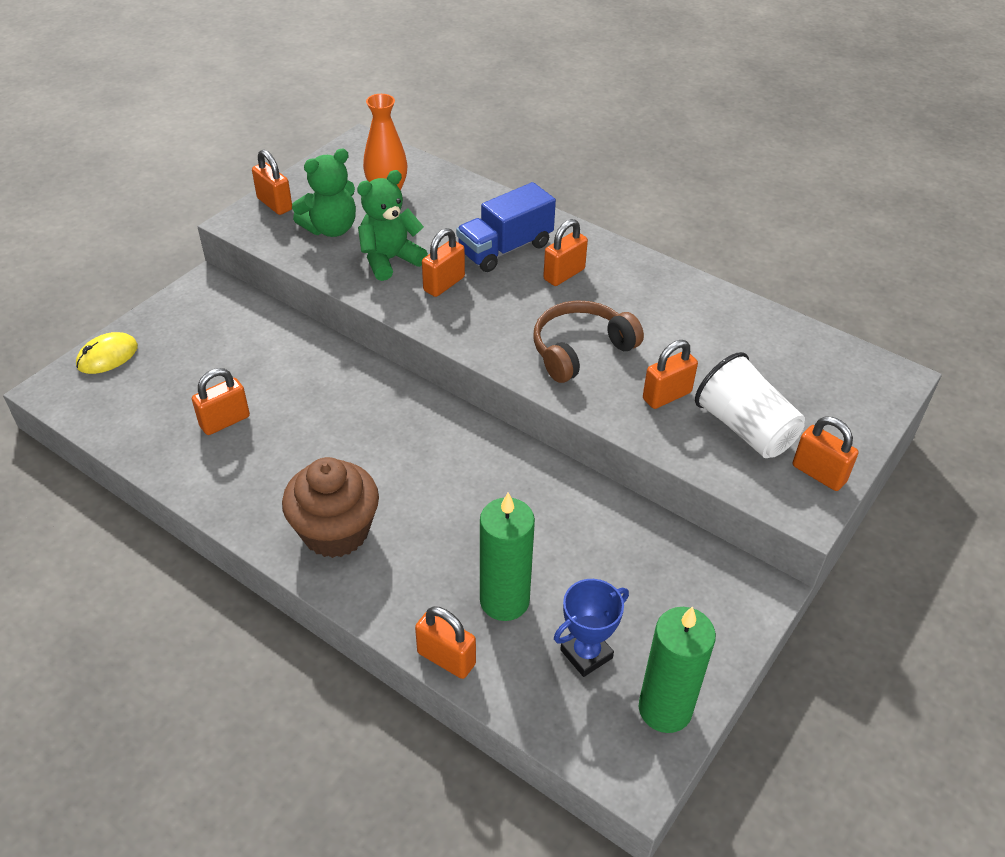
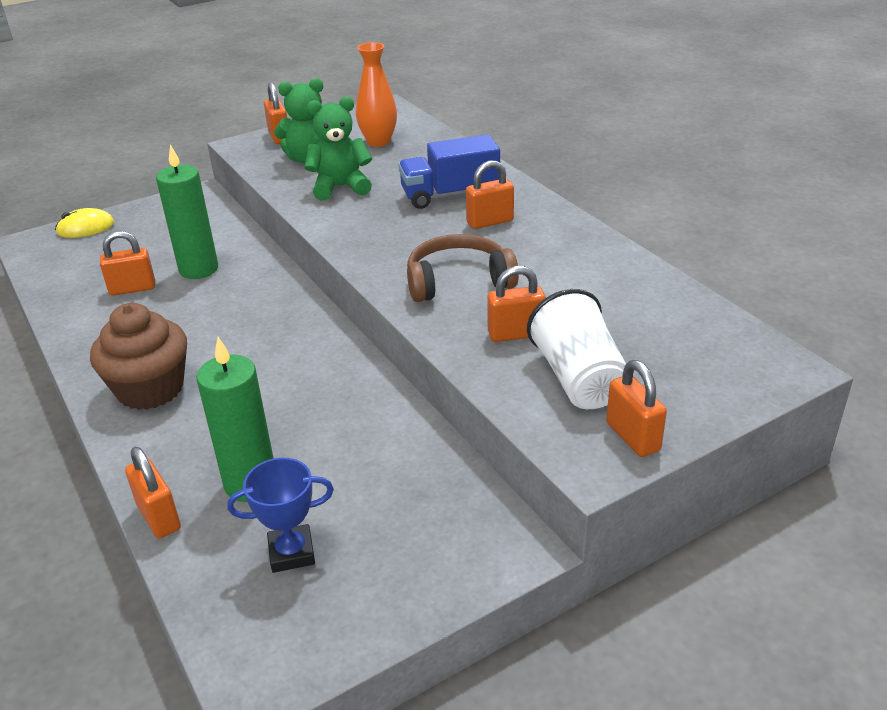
camera: 25 degrees right, 10 degrees down
(444, 284) = (372, 211): orange padlock -> none
(665, 709) = (332, 629): green candle -> green candle (198, 269)

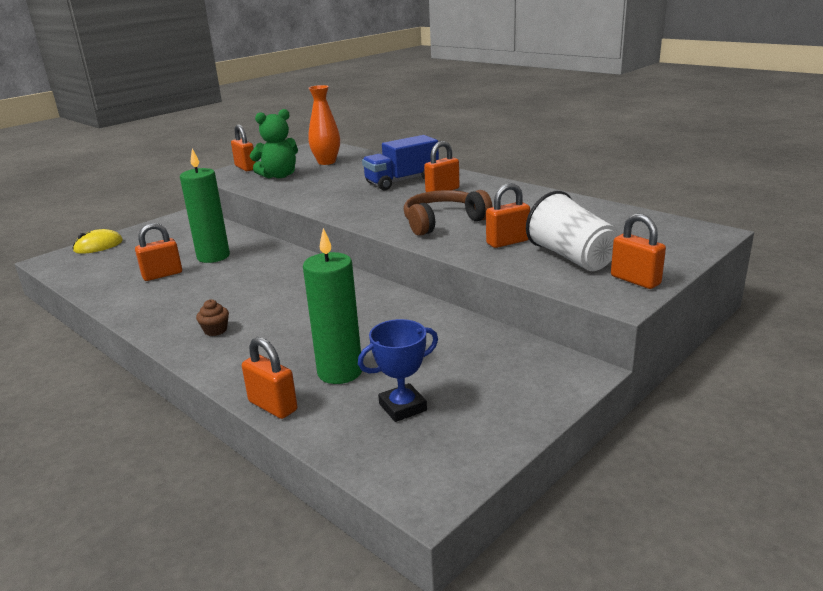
camera: 15 degrees left, 10 degrees down
(150, 389) = (215, 330): brown cupcake -> brown cupcake, size x0.40
(340, 187) = (314, 187): green teddy bear -> none

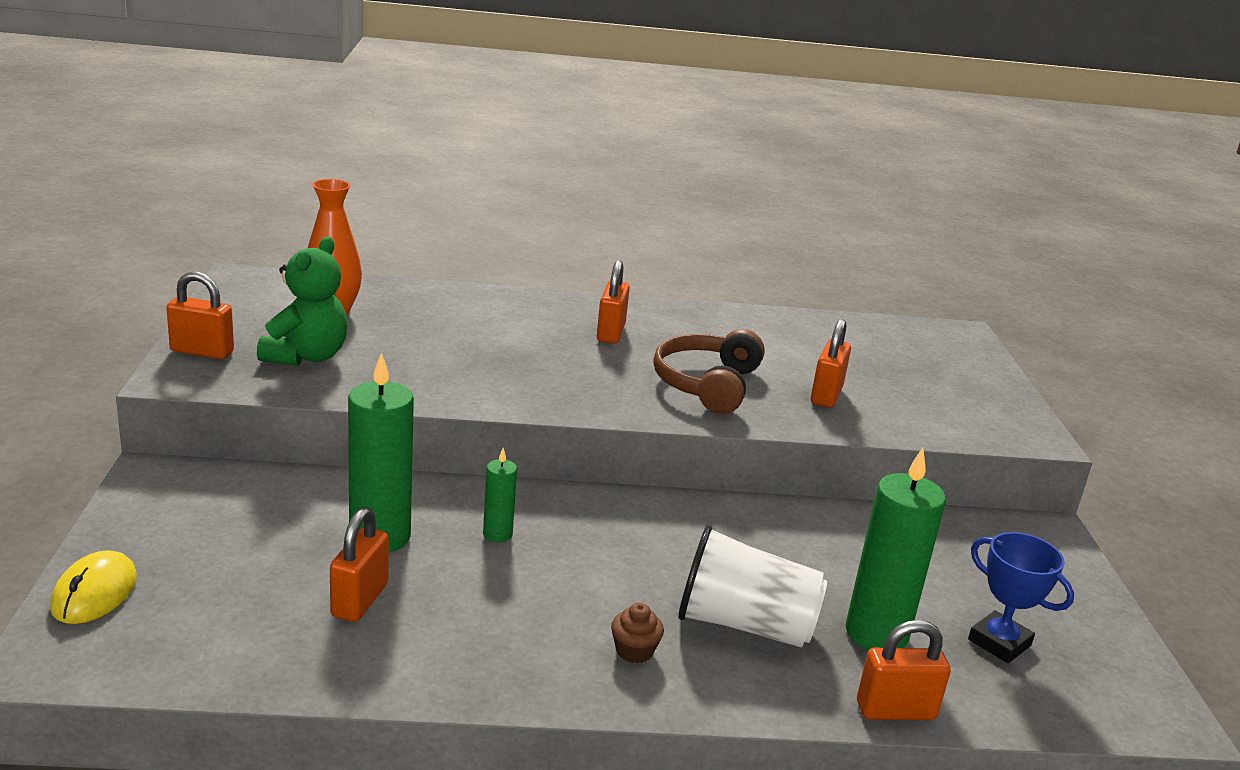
camera: 50 degrees left, 0 degrees up
(257, 269) = (497, 534): none -> green candle
(402, 181) = (526, 328): blue truck -> none
(402, 407) = (999, 642): blue trophy -> blue trophy turned 60 degrees counterclockwise
(572, 257) = (916, 398): white cup -> white cup (744, 625)
(635, 280) = (1009, 410): orange padlock -> none

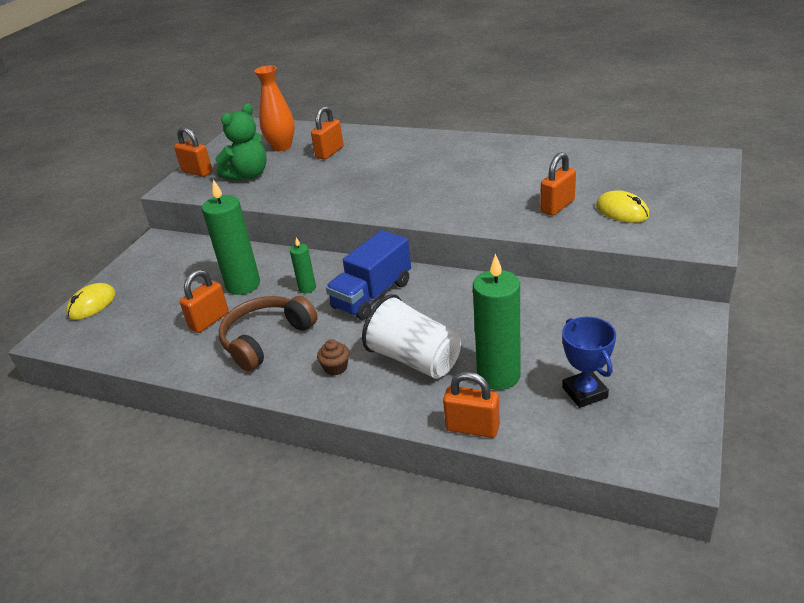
camera: 30 degrees right, 10 degrees up
(610, 333) = (439, 159): orange padlock -> orange padlock (329, 152)
(611, 537) = (372, 295): none -> blue truck
(707, 384) = (477, 197): brown headphones -> brown headphones (266, 339)
(911, 399) = (622, 211): none -> yellow mouse

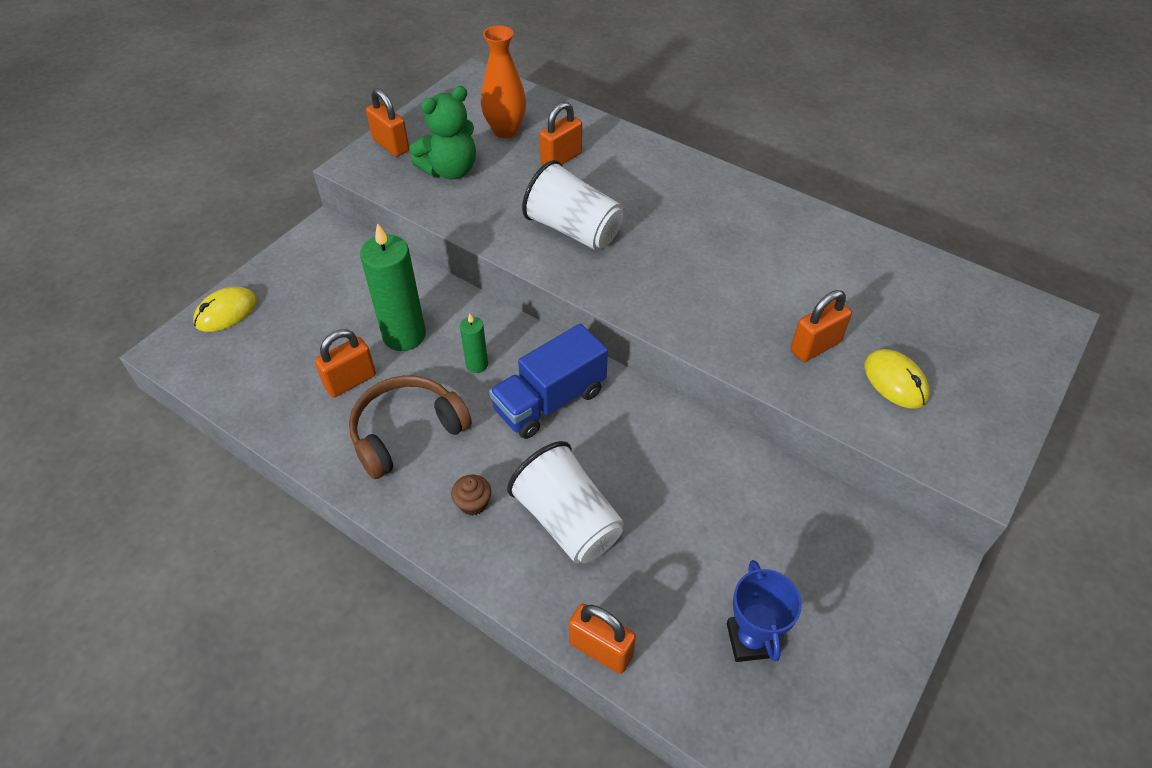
camera: 10 degrees right, 15 degrees up
(354, 186) = (573, 230): none -> white cup
(498, 375) = (657, 579): green candle -> none

